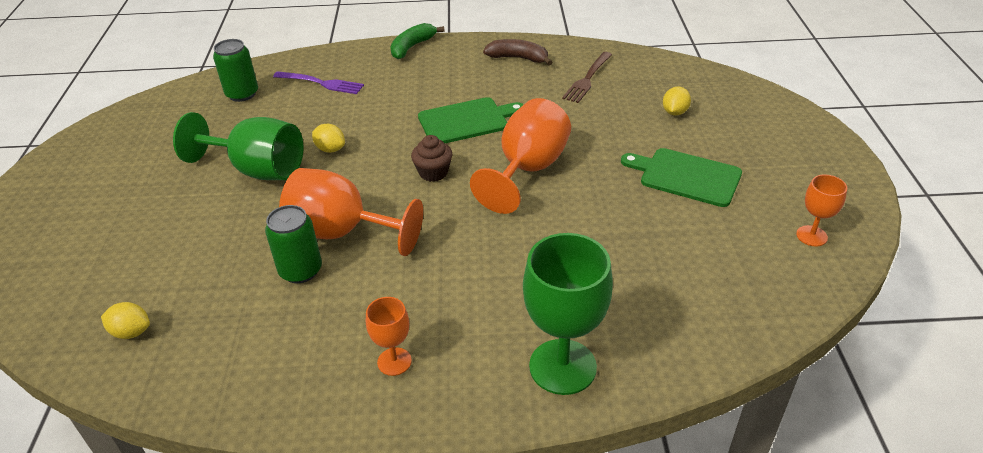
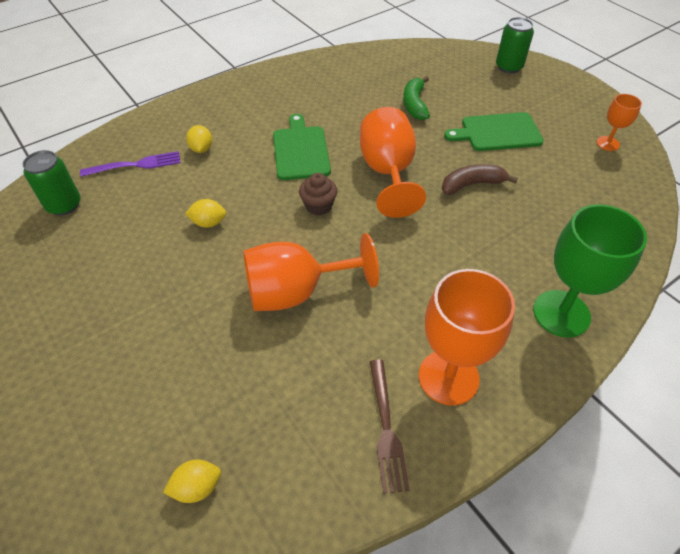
camera: 35 degrees left, 10 degrees up
(258, 170) = (159, 271): green goblet -> none
(300, 270) = (296, 343): green can -> green can (509, 67)
(394, 361) = (448, 377): orange goblet -> orange goblet, size x1.94
(412, 47) = (187, 102): green banana -> green banana (414, 104)
(466, 121) = (300, 150): green cutting board -> green cutting board turned 45 degrees counterclockwise
(518, 58) = (288, 82): brown banana -> brown banana (472, 184)
(587, 79) = (358, 82): brown fork -> brown fork (386, 429)
(674, 112) = (443, 86): yellow lemon -> yellow lemon (201, 149)

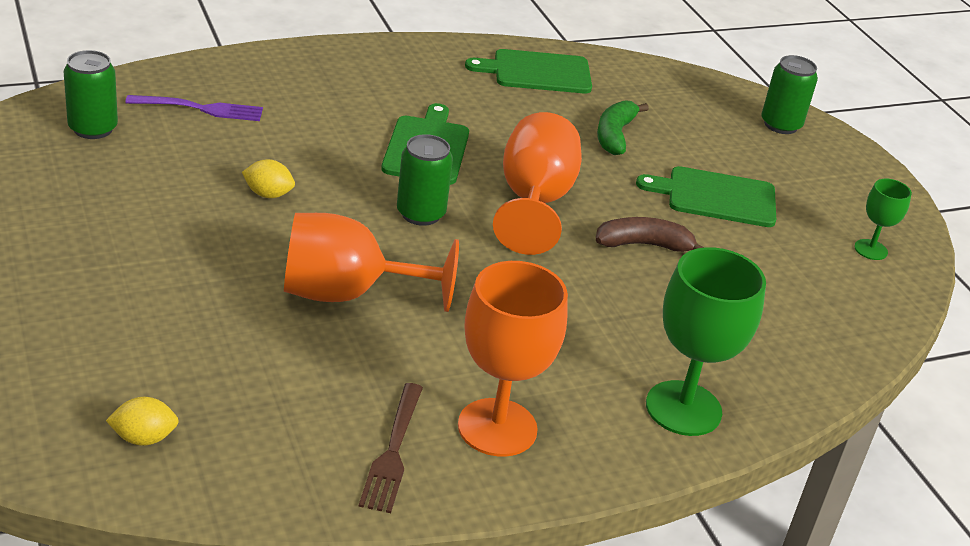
camera: 10 degrees right, 15 degrees down
(201, 149) = (294, 113): yellow lemon -> none
(318, 206) = (421, 214): brown cupcake -> green can
(346, 71) = (537, 72): none -> green cutting board
(607, 143) = (870, 250): orange goblet -> green goblet

